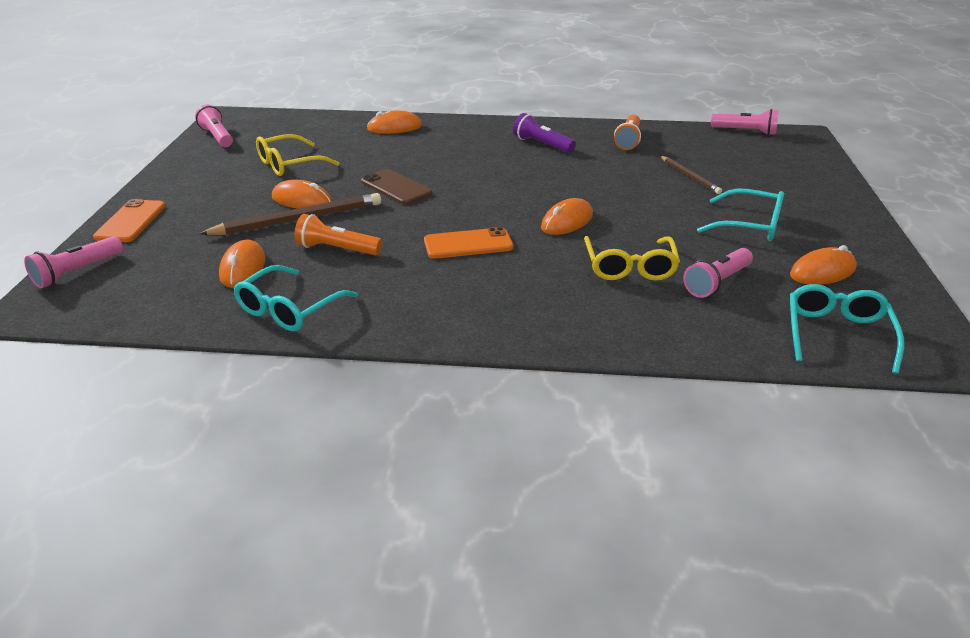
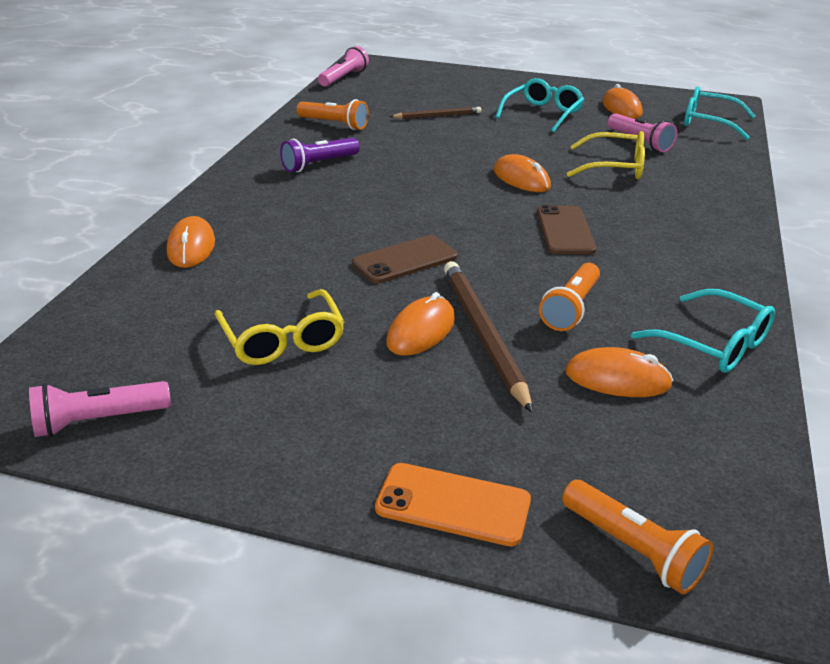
camera: 80 degrees left, 0 degrees up
(77, 272) = (633, 549): pink flashlight -> orange flashlight
(468, 244) = (565, 231): orange phone -> brown phone

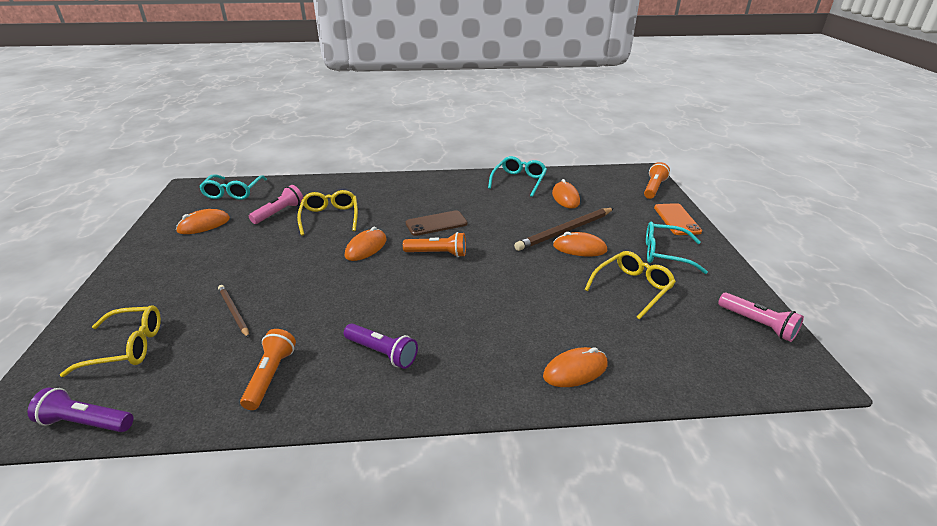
camera: 110 degrees left, 0 degrees up
(343, 78) = (86, 422): pink flashlight -> purple flashlight
(405, 260) = (513, 269): brown phone -> none
(419, 85) = (126, 347): none -> yellow glasses
(542, 114) = (222, 257): turquoise glasses -> turquoise glasses (665, 254)
(571, 308) = (520, 213): orange flashlight -> orange flashlight (437, 253)

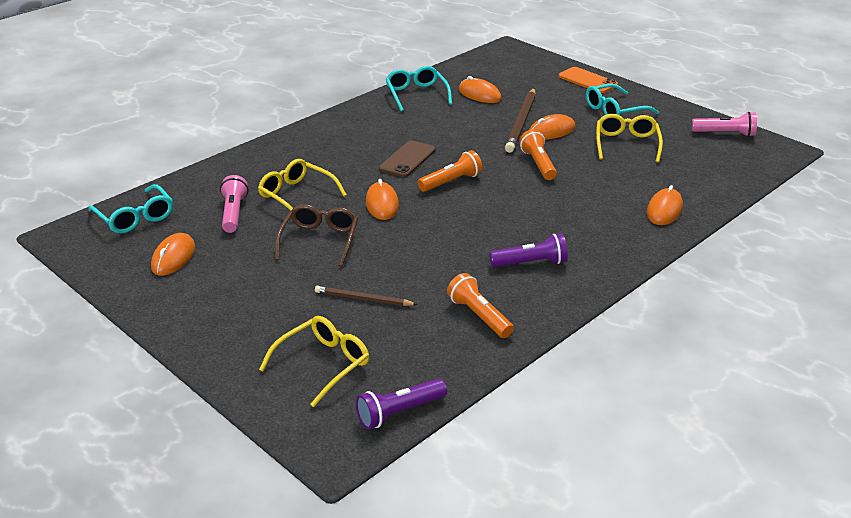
camera: 40 degrees left, 0 degrees up
(287, 254) = (319, 241): none -> brown glasses
(653, 188) = (536, 60): orange flashlight -> orange flashlight (538, 164)

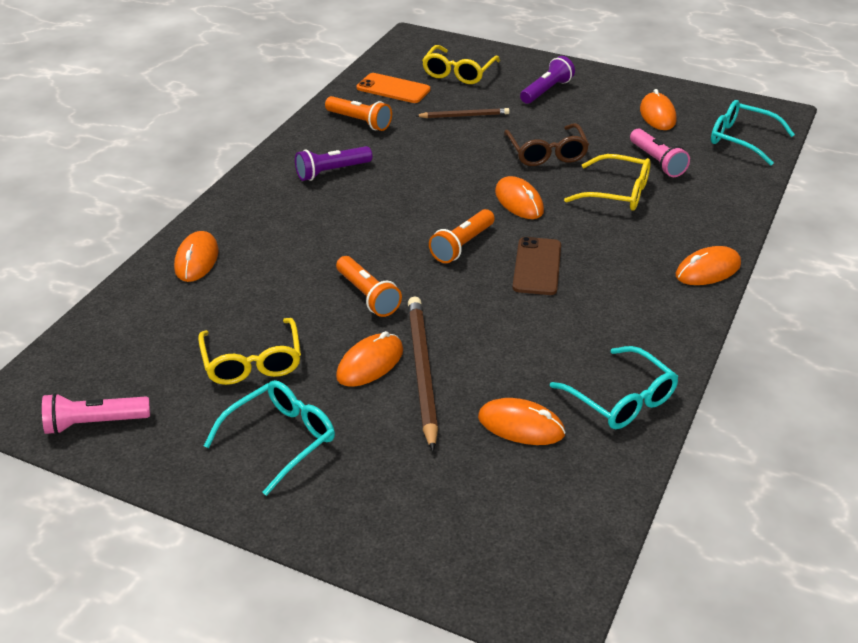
camera: 160 degrees right, 5 degrees up
(295, 137) = (708, 270): none -> orange mouse
(399, 412) = (385, 59): purple flashlight -> purple flashlight (546, 91)
(587, 81) = (345, 522): orange phone -> orange phone (393, 89)

